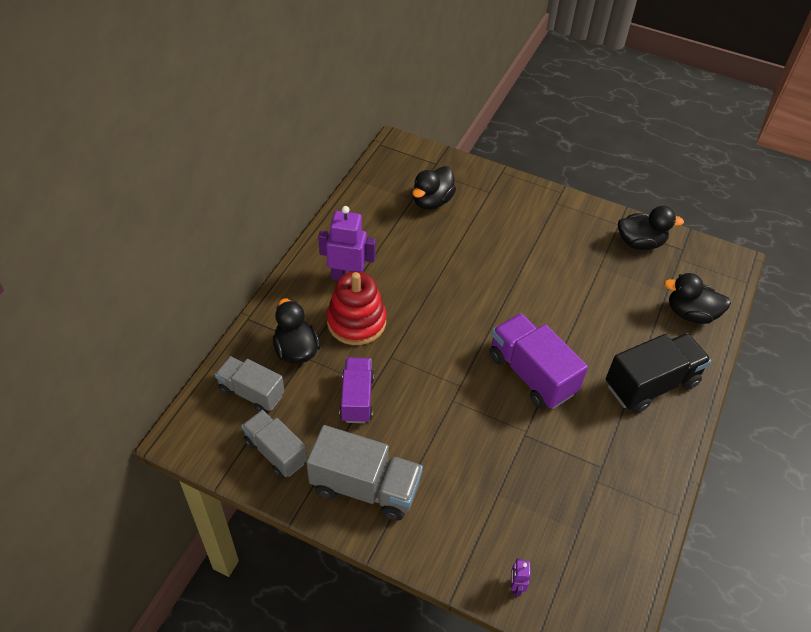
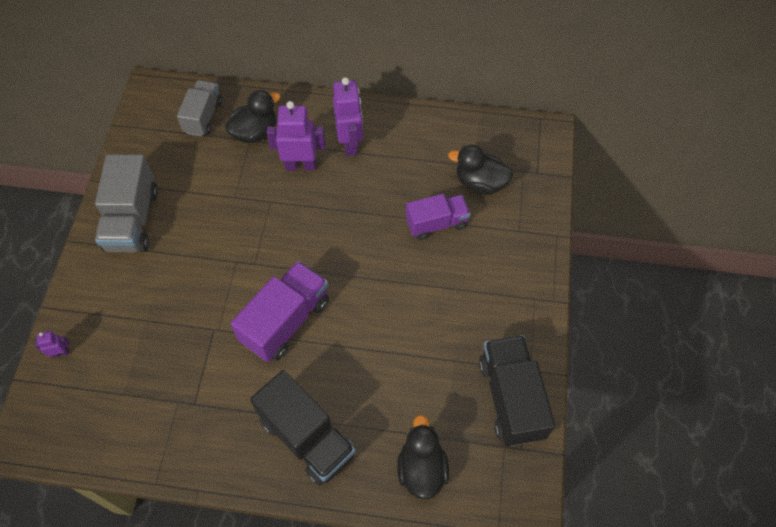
camera: 75 degrees right, 10 degrees up
(275, 452) = (151, 150): grey truck -> none
(356, 322) = (300, 165): red stacking toy -> purple robot
(357, 398) = (218, 189): purple truck -> purple truck (436, 223)
(640, 243) = (511, 398): black duck -> black truck

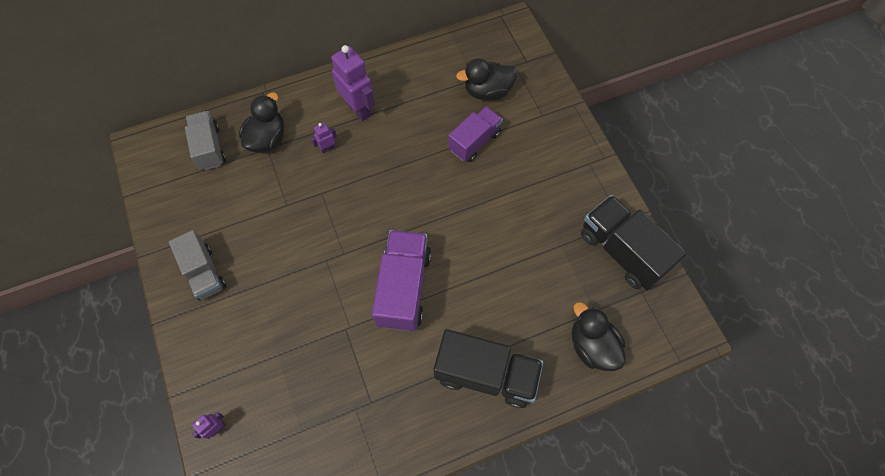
camera: 30 degrees left, 5 degrees up
(132, 220) = (204, 272): grey truck -> grey truck, size x0.66
(300, 165) = (328, 148): purple robot -> purple robot, size x0.47

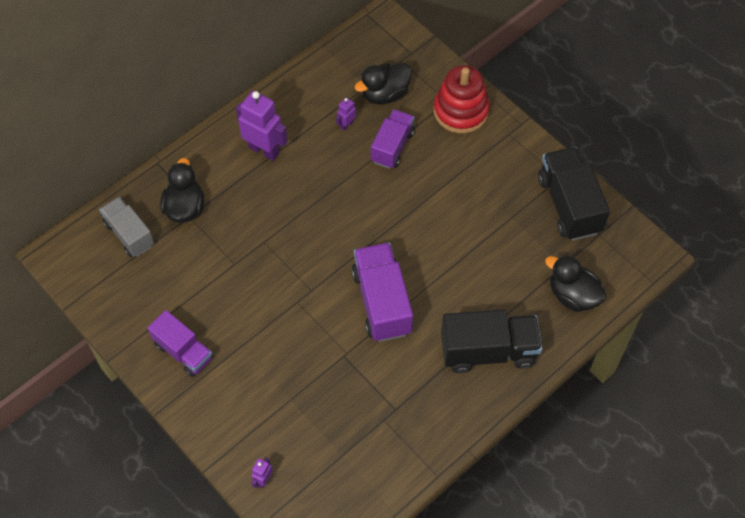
camera: 20 degrees left, 5 degrees down
(204, 272) = (183, 351): grey truck -> purple truck
(328, 148) = (250, 197): purple robot -> purple robot (346, 125)
(551, 128) = (461, 111): none -> red stacking toy
(622, 251) = (569, 205): black truck -> black truck turned 45 degrees clockwise

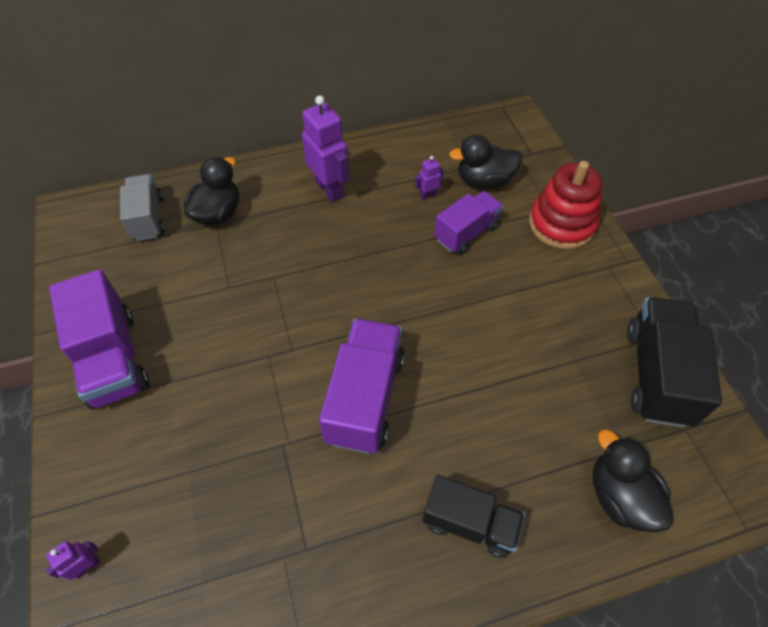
camera: 25 degrees right, 5 degrees down
(183, 351) = (113, 359): purple truck -> purple truck, size x1.51
(488, 350) = (469, 523): black truck -> black truck, size x0.66

